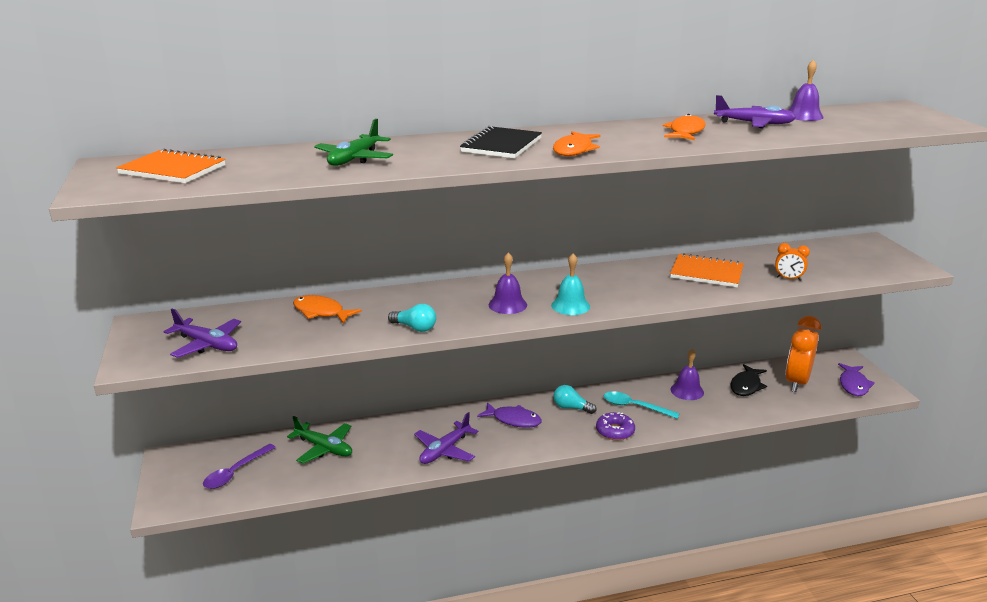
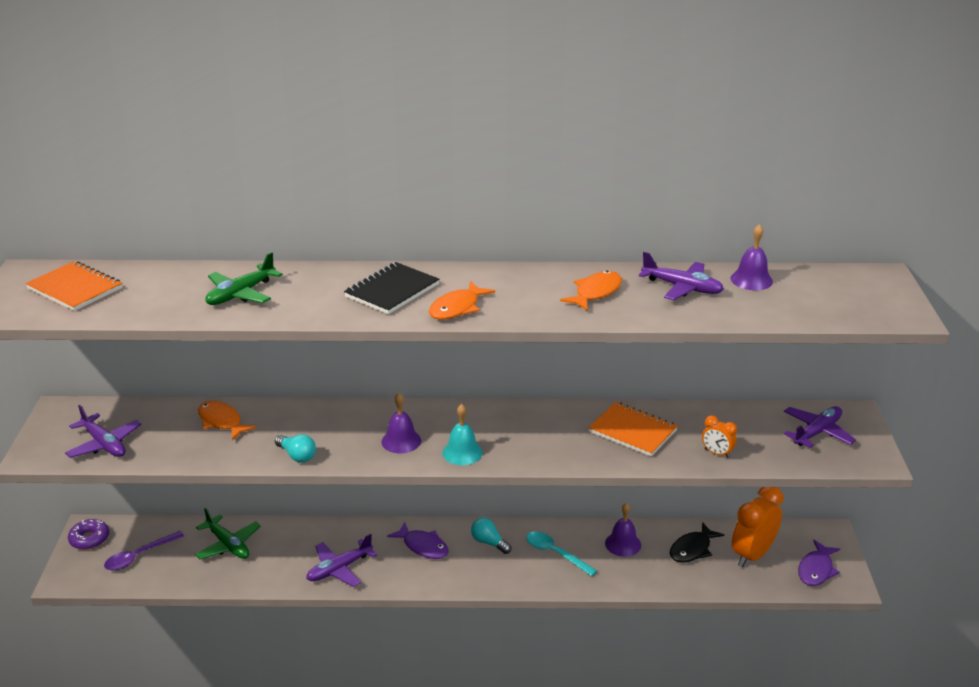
camera: 15 degrees right, 5 degrees up
(615, 431) = (518, 579): purple donut -> purple donut (89, 539)
(854, 256) = (817, 432): none -> purple plane

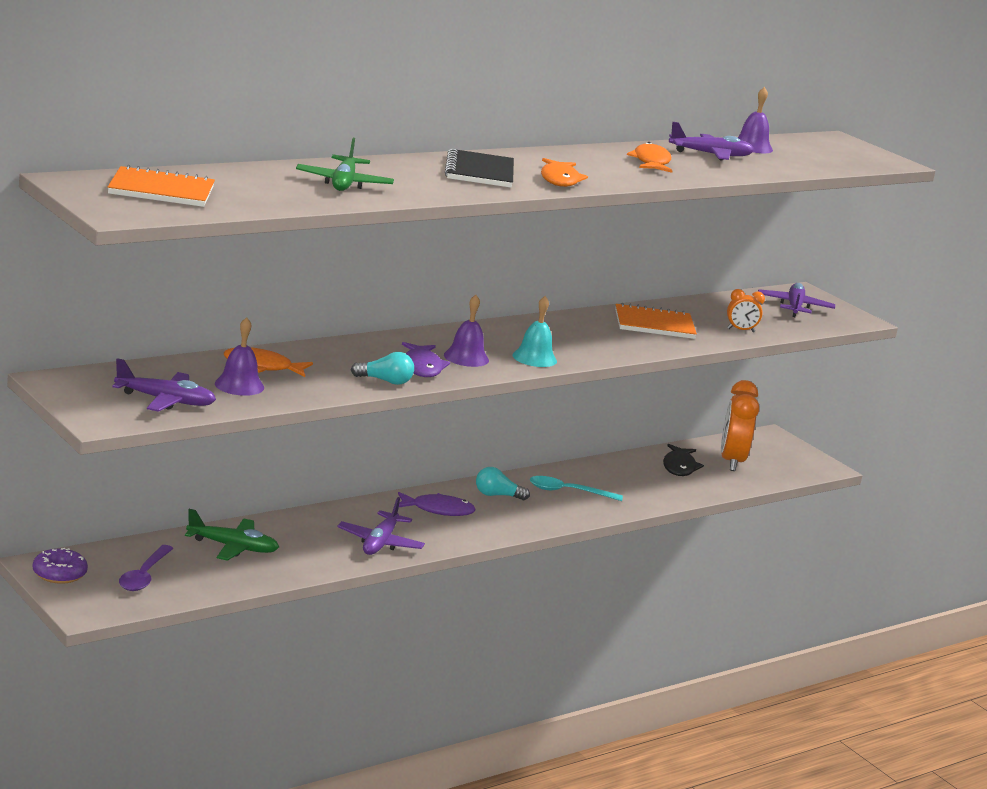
camera: 40 degrees left, 10 degrees down
(623, 544) = (617, 474): purple bell -> purple bell (239, 385)
(816, 570) = (791, 462): purple fish -> purple fish (422, 367)

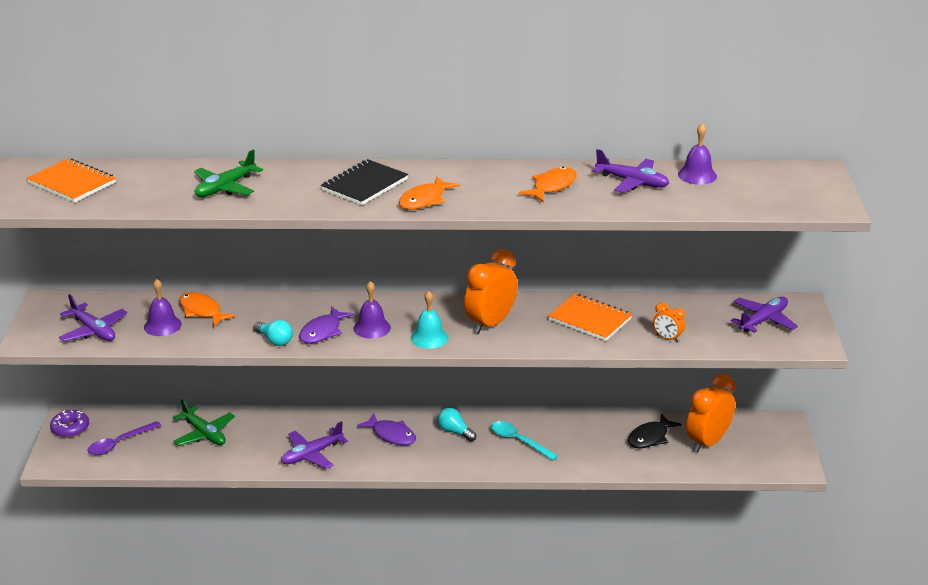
camera: 40 degrees right, 10 degrees up
(572, 339) = (490, 324): none -> orange clock

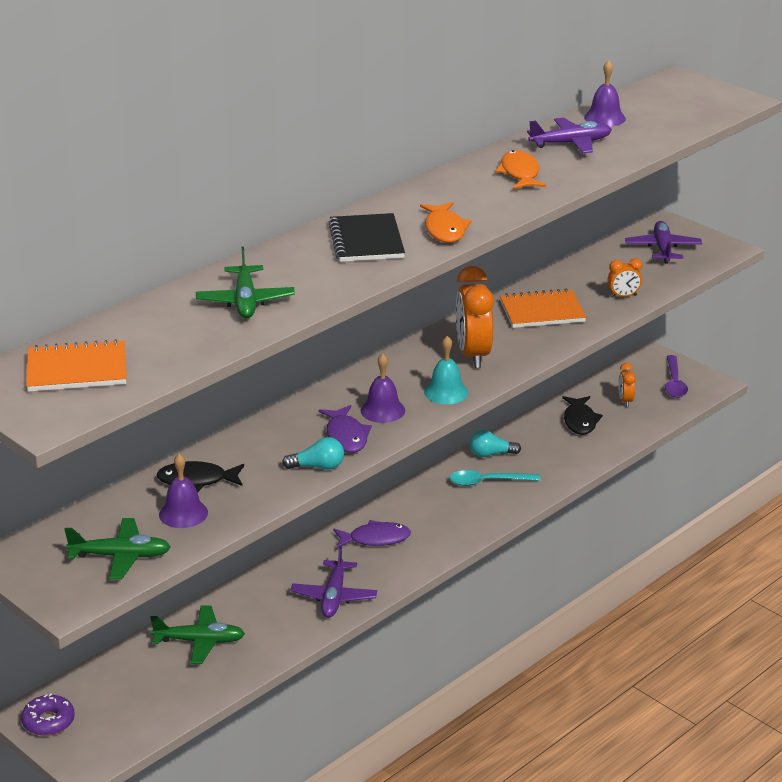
camera: 45 degrees left, 0 degrees up
(93, 331) = (121, 556): purple plane -> green plane
(119, 443) = (128, 702): purple spoon -> purple spoon (674, 383)
(202, 311) = (196, 480): orange fish -> black fish
(455, 432) = (424, 505): turquoise light bulb -> turquoise light bulb (491, 454)
(707, 442) = (625, 401): orange clock -> orange clock, size x0.50

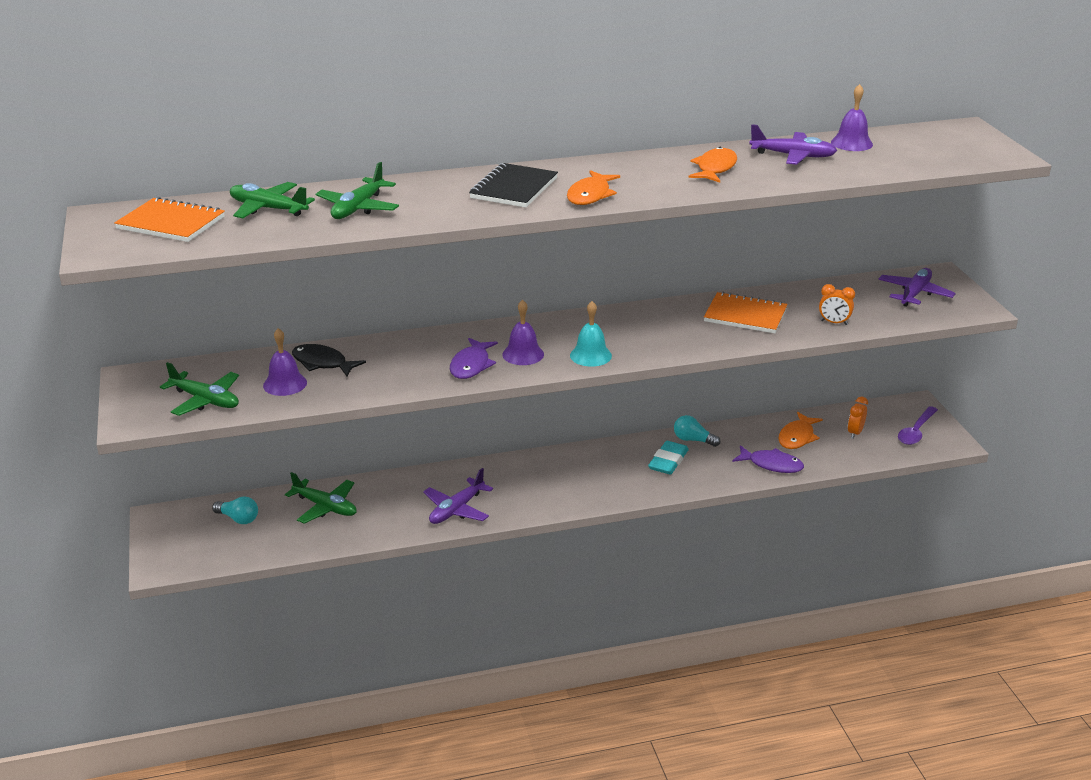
camera: 30 degrees right, 0 degrees up
(48, 721) = (166, 526): purple donut -> none
(156, 327) = (268, 209): none -> green plane
(318, 467) = (423, 381): turquoise light bulb -> turquoise light bulb (238, 519)
(375, 539) = (533, 476): purple fish -> purple fish (772, 465)
(473, 355) = (646, 333): orange clock -> none
(487, 482) = (668, 461): turquoise spoon -> turquoise eraser
(580, 421) = (797, 437): black fish -> orange fish

